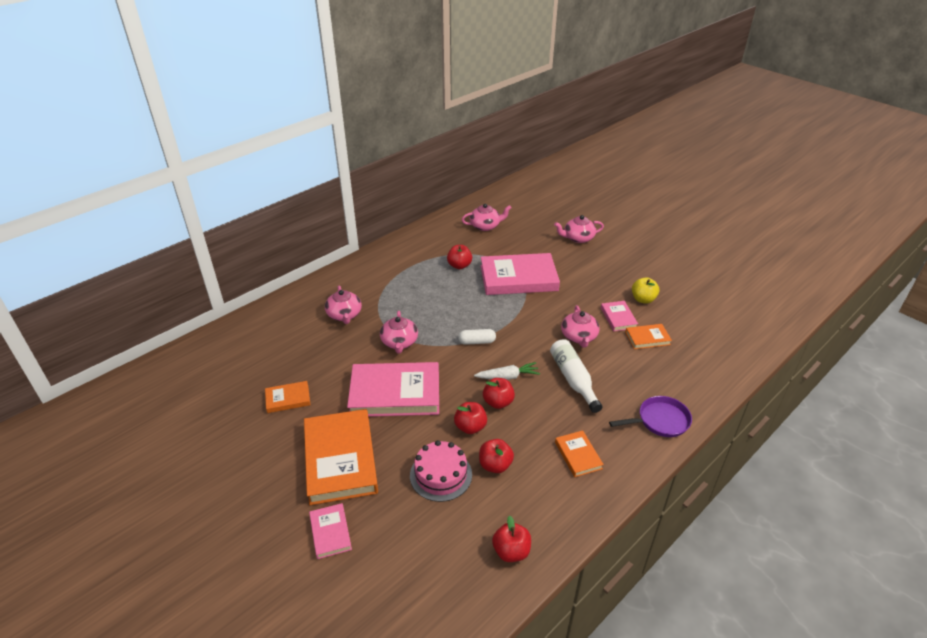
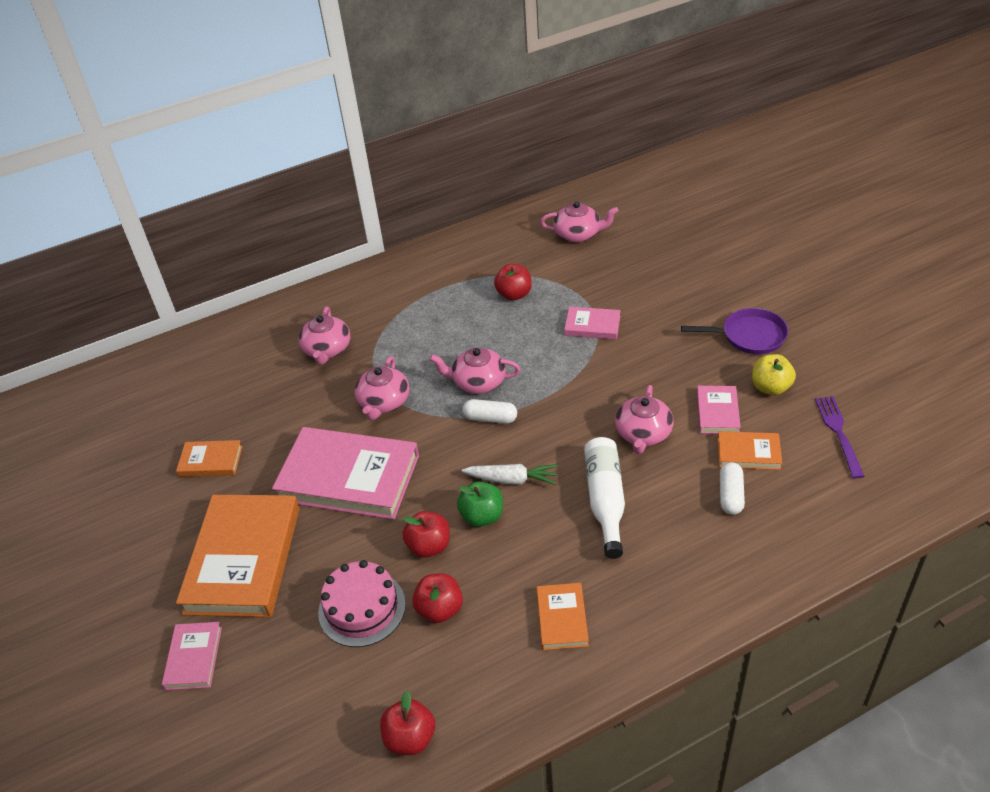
camera: 20 degrees right, 5 degrees up
(498, 402) = (482, 516): red apple -> green apple
(518, 278) = (592, 326): pink book -> pink book, size x0.48
(578, 238) = (712, 271): pink teapot -> pink teapot (478, 382)
(648, 364) = (730, 495): none -> white capsule
(660, 421) = (708, 589): purple pan -> purple pan (749, 336)
(693, 319) = (838, 433): none -> purple fork

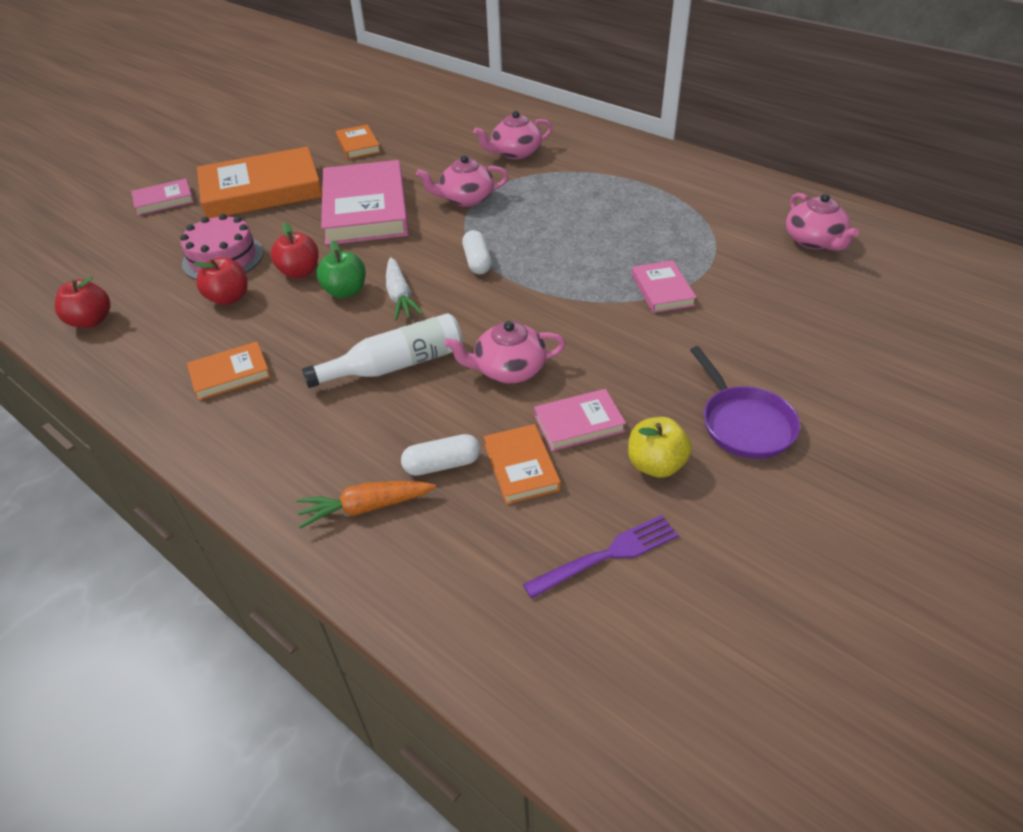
camera: 65 degrees right, 0 degrees up
(478, 382) = (523, 241): pink teapot -> none
(514, 294) = (671, 226): red apple -> none
(758, 547) = (366, 507): none -> orange carrot

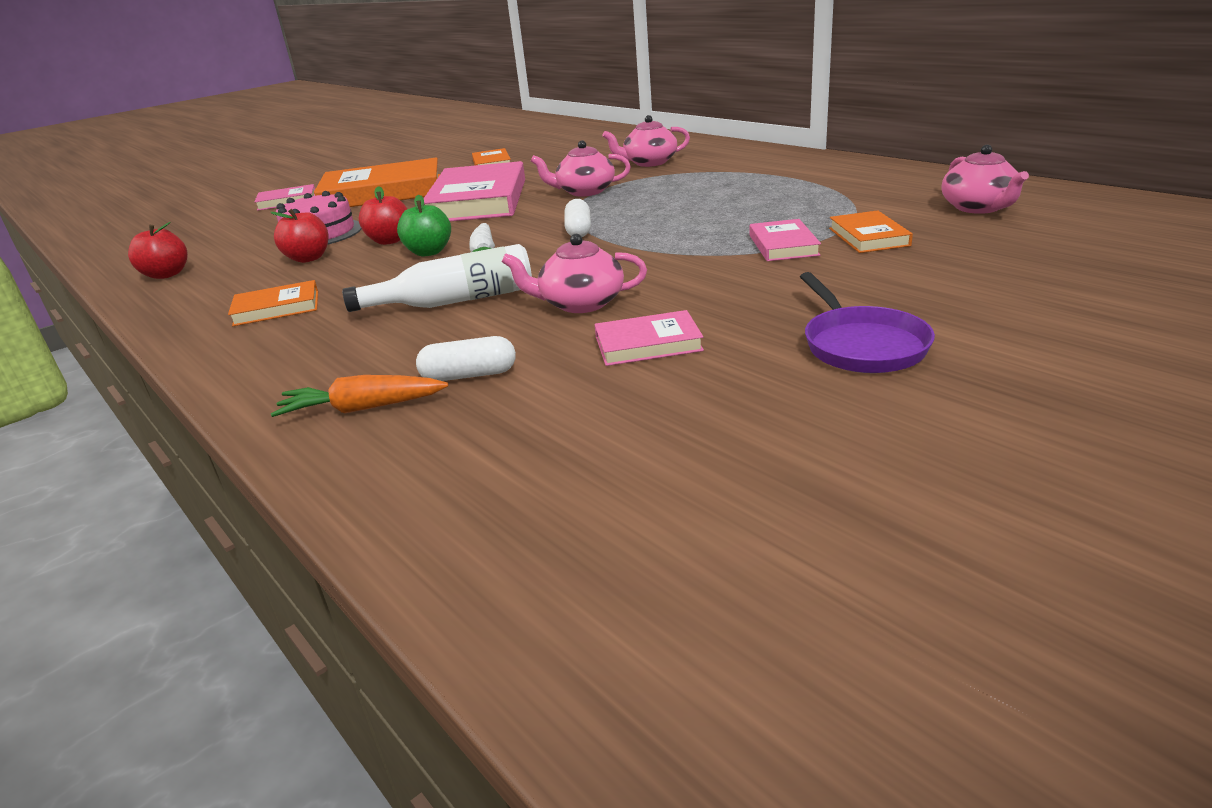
camera: 10 degrees right, 15 degrees down
(521, 467) = (563, 378): orange book -> orange book (868, 237)
(607, 555) = (643, 457): purple fork -> none
(655, 465) = (734, 378): yellow apple -> none

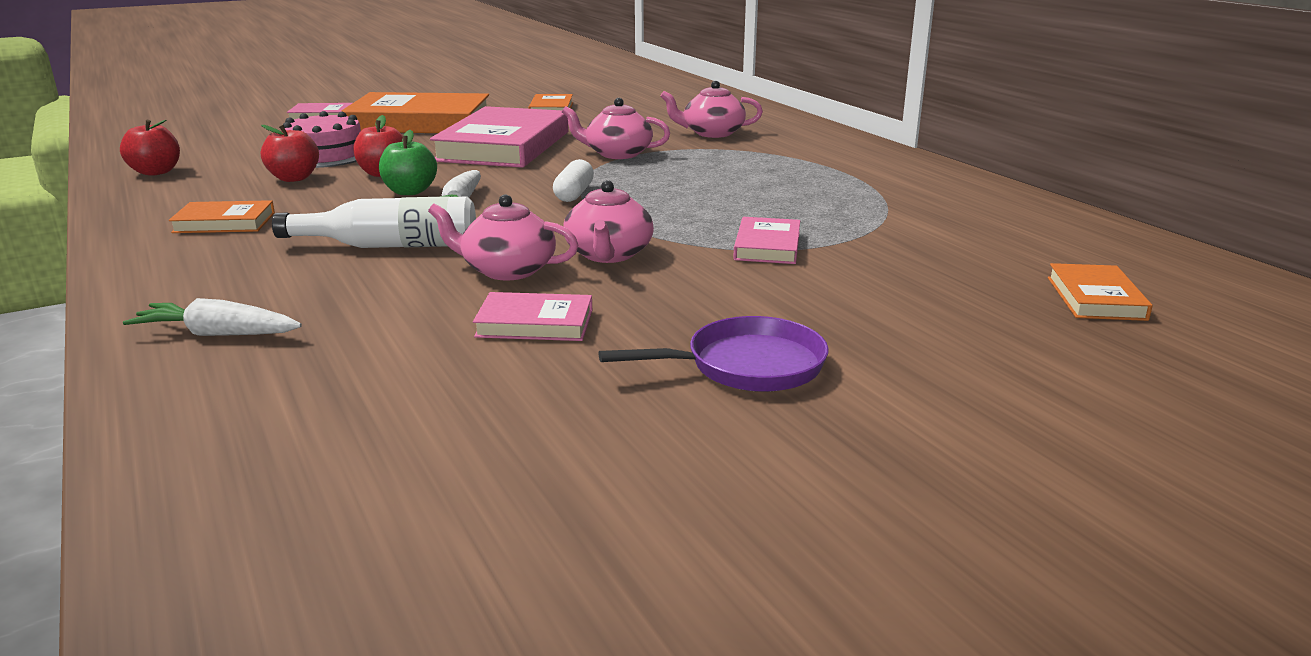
camera: 10 degrees right, 5 degrees down
(362, 408) = (218, 334): orange carrot -> white carrot
(469, 375) = (340, 321): white capsule -> none
(861, 345) = (747, 366): purple pan -> purple pan turned 105 degrees counterclockwise
(868, 237) = (867, 253): orange book -> orange book (1095, 298)
(979, 207) = (1021, 241): pink teapot -> pink teapot (608, 254)

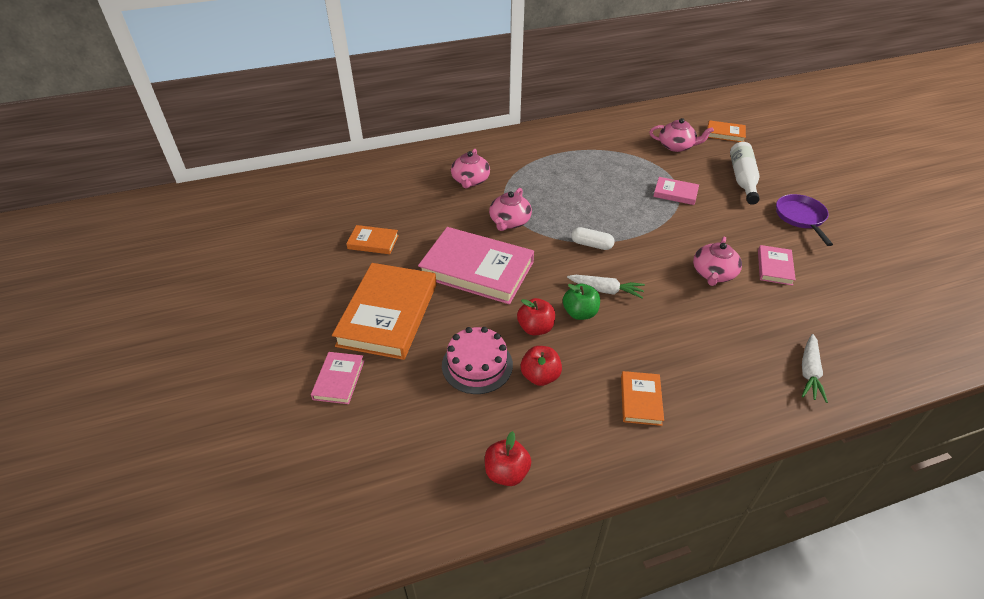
camera: 80 degrees left, 20 degrees up
(391, 245) = (681, 317): white bottle -> white bottle (742, 179)
(608, 254) = (689, 240): pink teapot -> pink teapot (676, 146)

